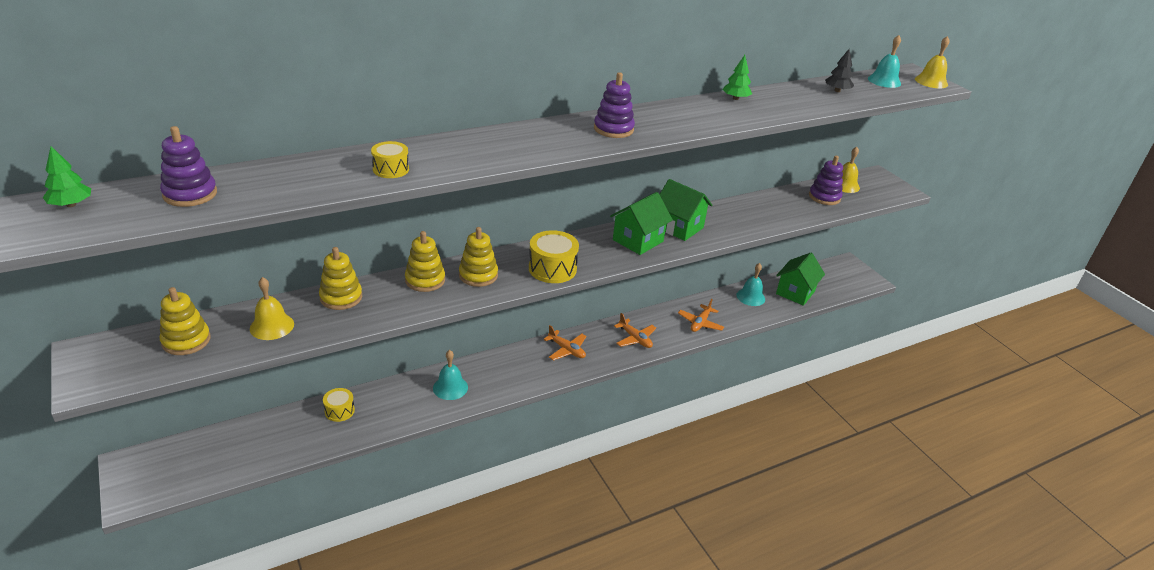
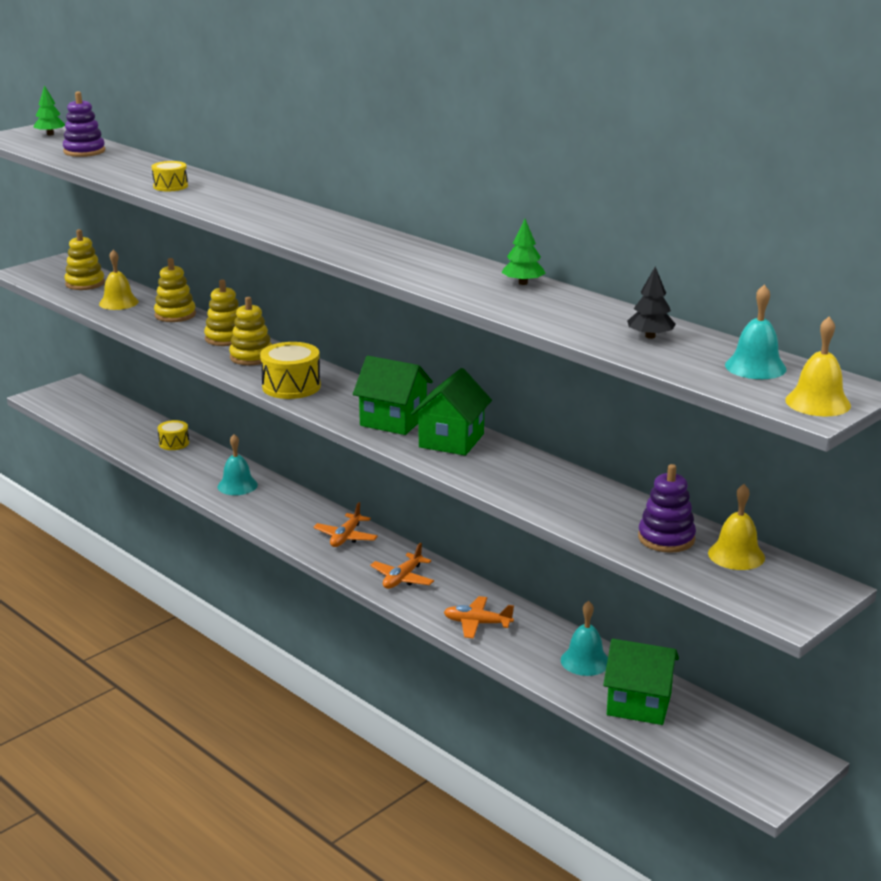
camera: 75 degrees right, 10 degrees down
(613, 129) = (346, 240): purple stacking toy -> none

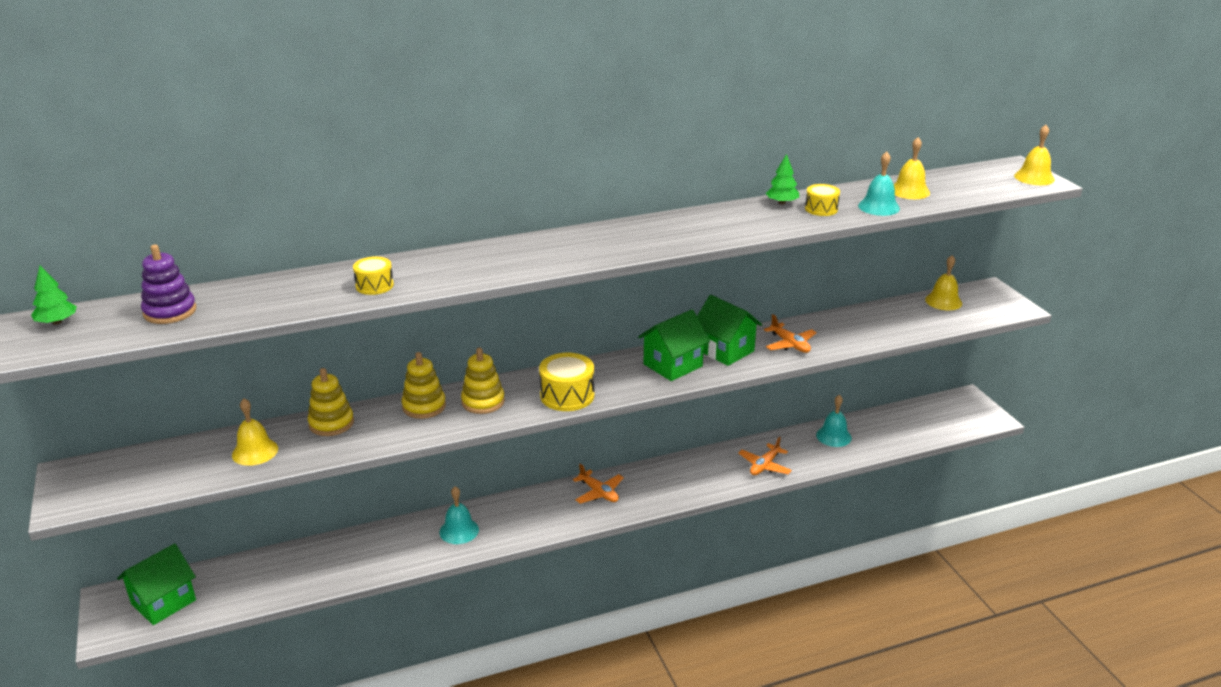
camera: 65 degrees left, 5 degrees up
(85, 283) = (167, 464): yellow stacking toy -> none
(174, 443) = (334, 552): yellow drum -> yellow drum (821, 209)
(402, 578) = (682, 482): orange plane -> orange plane (790, 344)
(639, 704) = (891, 432): green house -> green house (163, 602)
(650, 336) = (909, 191): black tree -> yellow bell
(666, 538) = (913, 315): purple stacking toy -> none
(755, 367) = (974, 178): turquoise bell -> turquoise bell (879, 207)

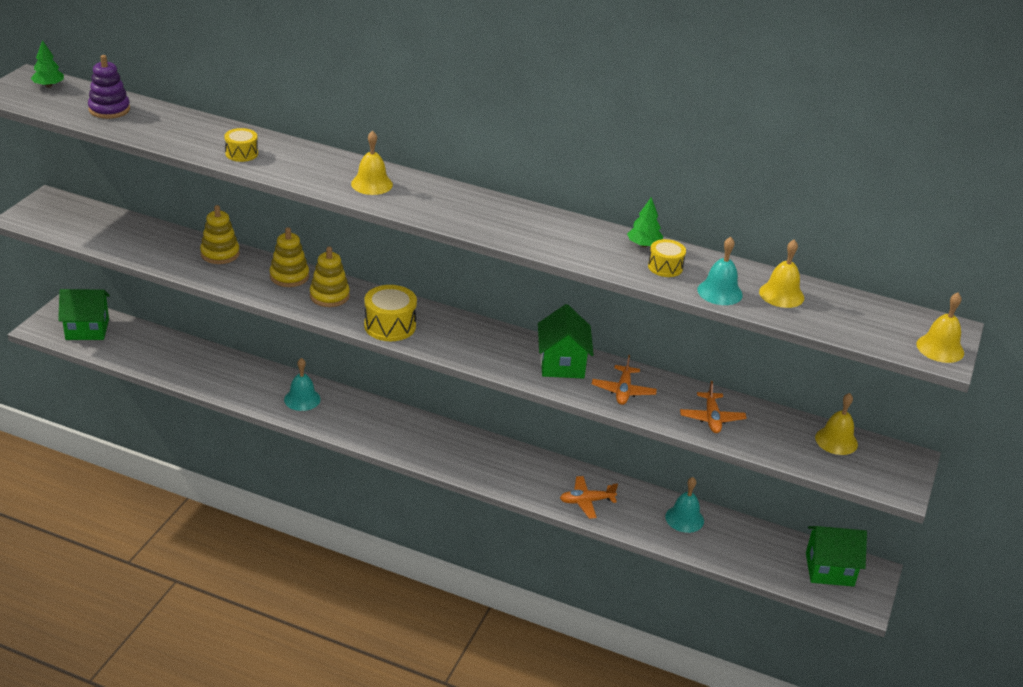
camera: 40 degrees right, 5 degrees up
(255, 451) = (153, 246): yellow bell -> yellow bell (371, 184)
(599, 493) = (430, 436): orange plane -> orange plane (711, 418)
(673, 365) = (502, 350): green house -> green house (829, 569)

